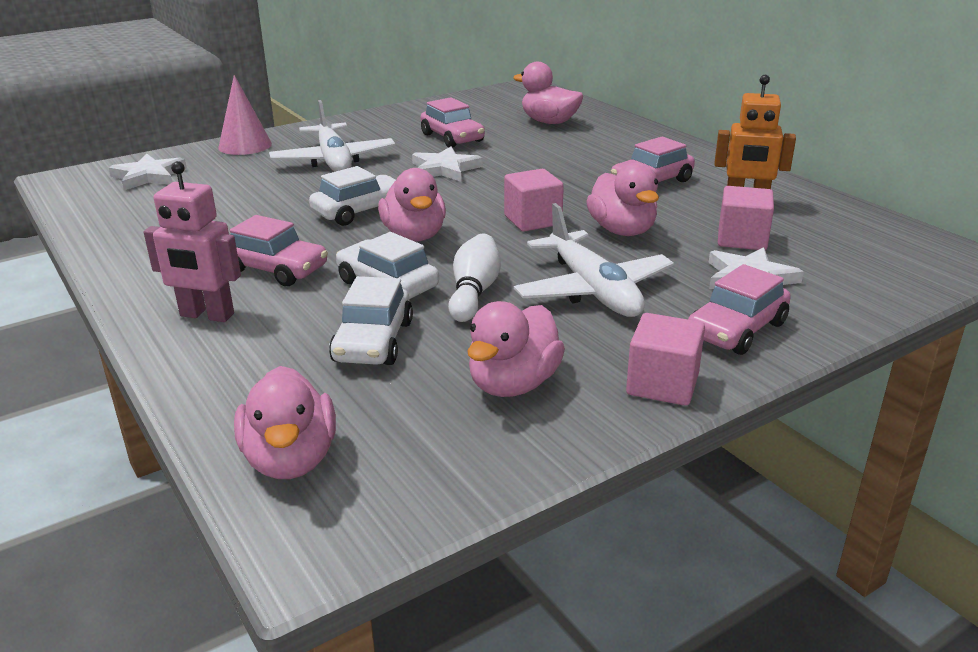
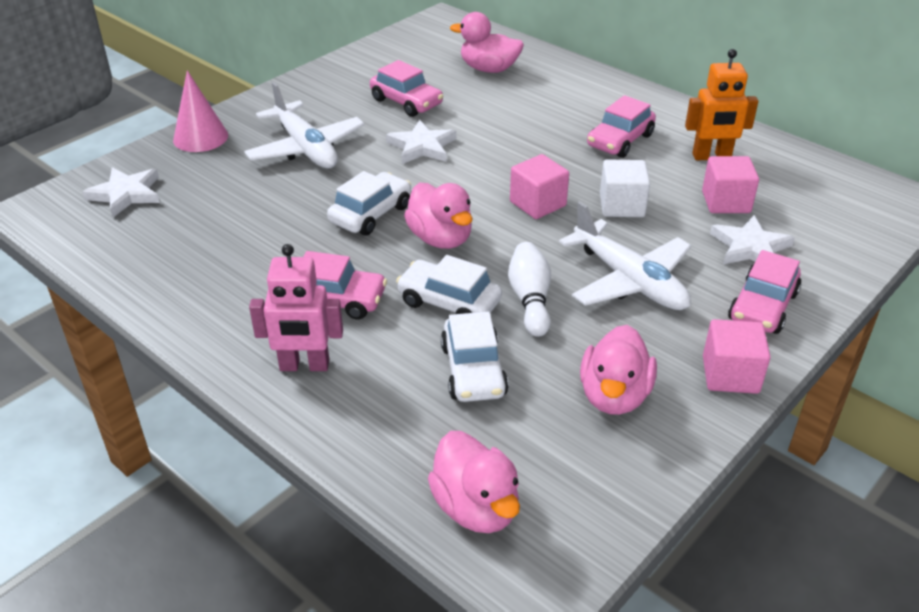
camera: 15 degrees left, 10 degrees up
(622, 230) = (621, 206): pink duck -> white cube

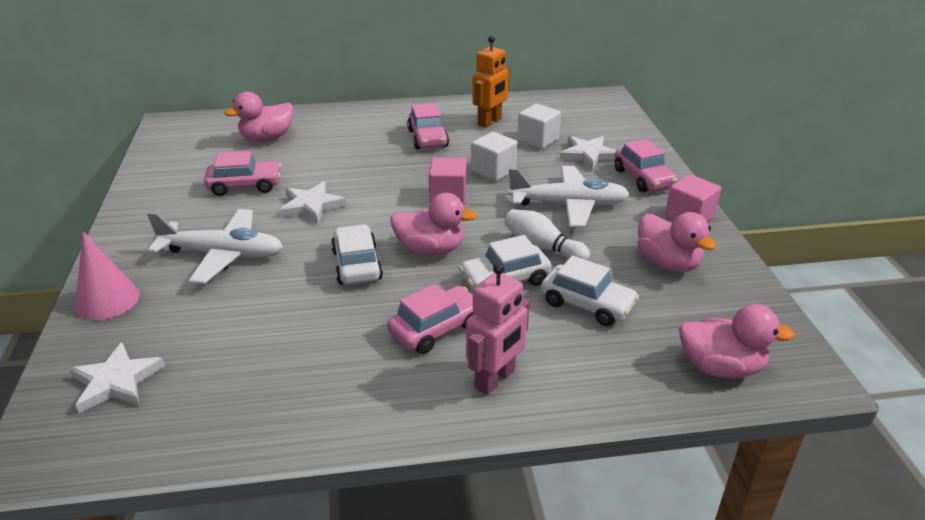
camera: 50 degrees left, 5 degrees down
(726, 202) = (538, 140): pink cube -> white cube

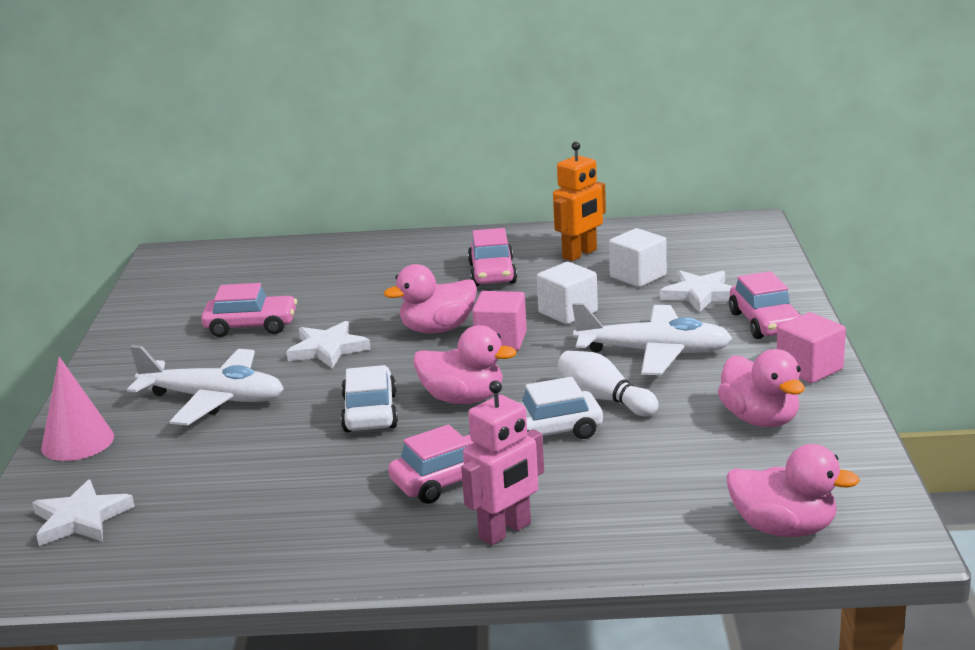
camera: 10 degrees right, 10 degrees down
(267, 138) = (287, 272): pink duck -> pink duck (437, 329)
(587, 304) = (641, 460): white car -> none

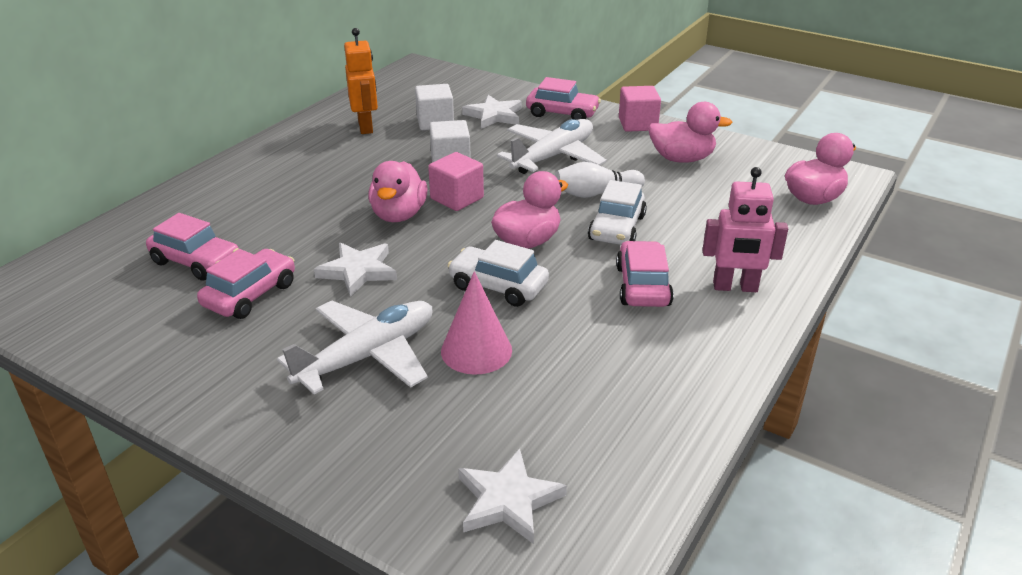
camera: 60 degrees left, 10 degrees up
(77, 442) = (344, 464): pink cone -> pink cone (476, 350)
(492, 273) = (340, 165): pink car -> pink car (196, 261)
(505, 531) = (735, 287): pink robot -> pink robot turned 105 degrees clockwise

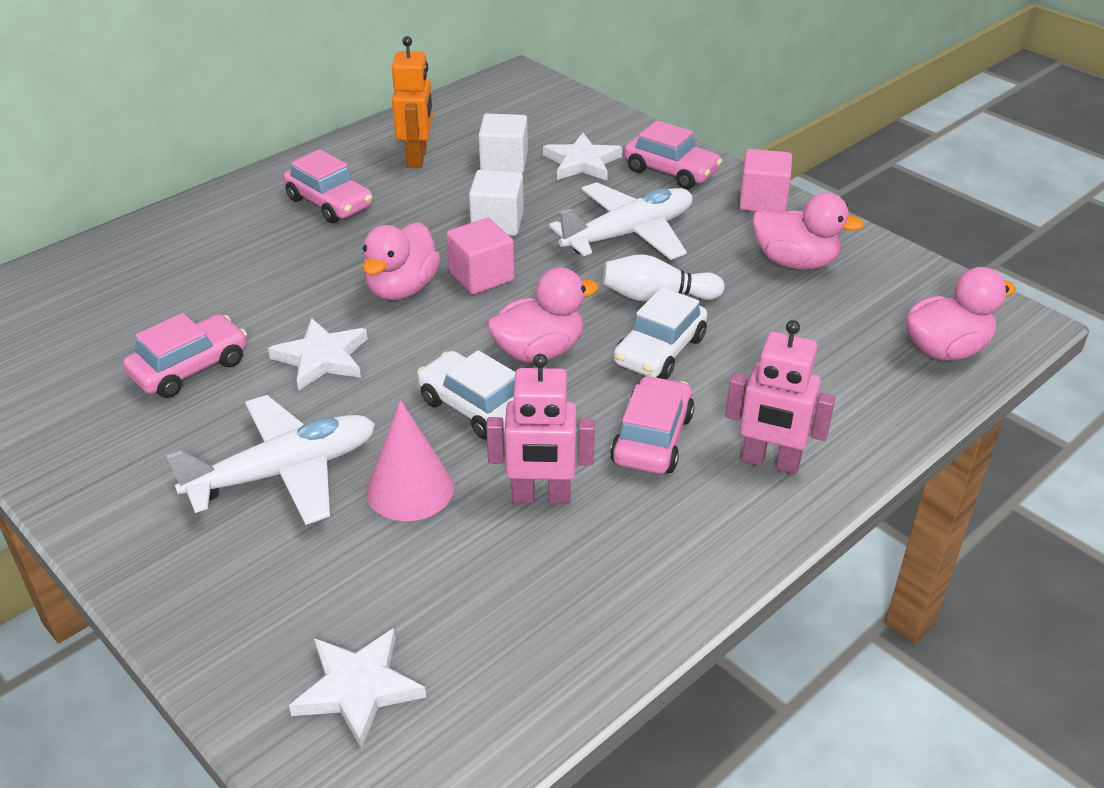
camera: 15 degrees right, 5 degrees up
(196, 261) = (150, 314): pink car -> pink car (330, 203)
(581, 338) = (541, 497): none -> pink robot

